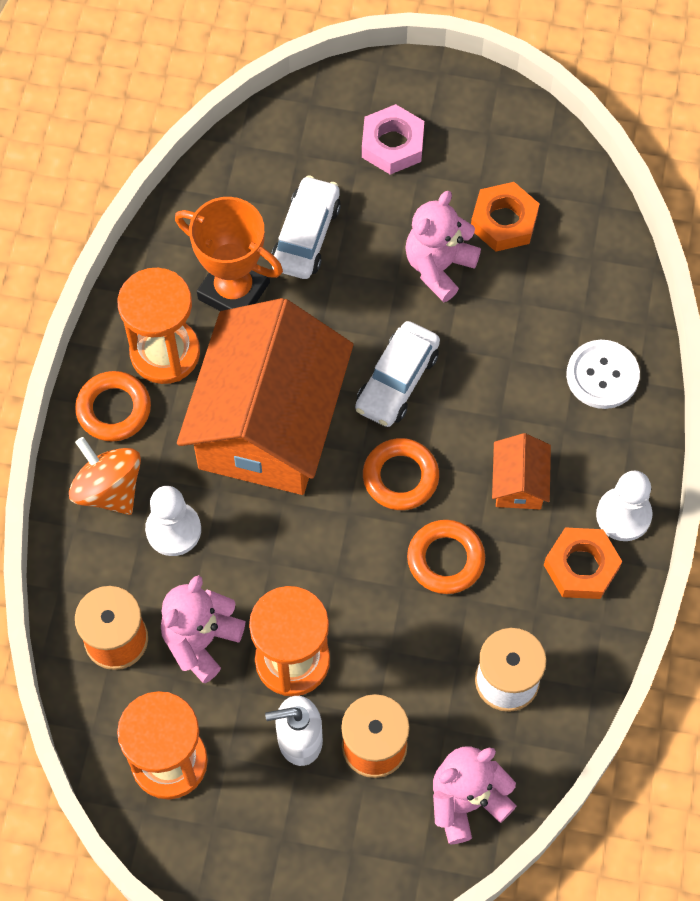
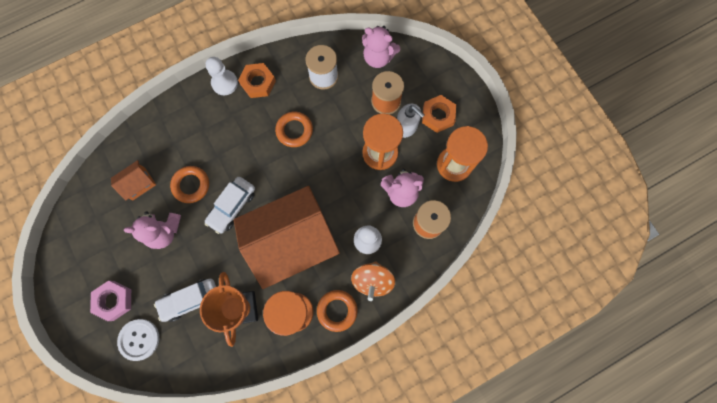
camera: 130 degrees left, 10 degrees up
(397, 381) = (232, 206): white car -> white car turned 135 degrees clockwise
(400, 477) = (274, 172): orange ring -> orange ring (191, 185)
(504, 221) = (121, 222): orange nut -> orange nut (438, 116)
(519, 483) = (241, 128): orange house -> orange house (138, 184)
(602, 375) = (168, 132): white button -> white button (139, 339)

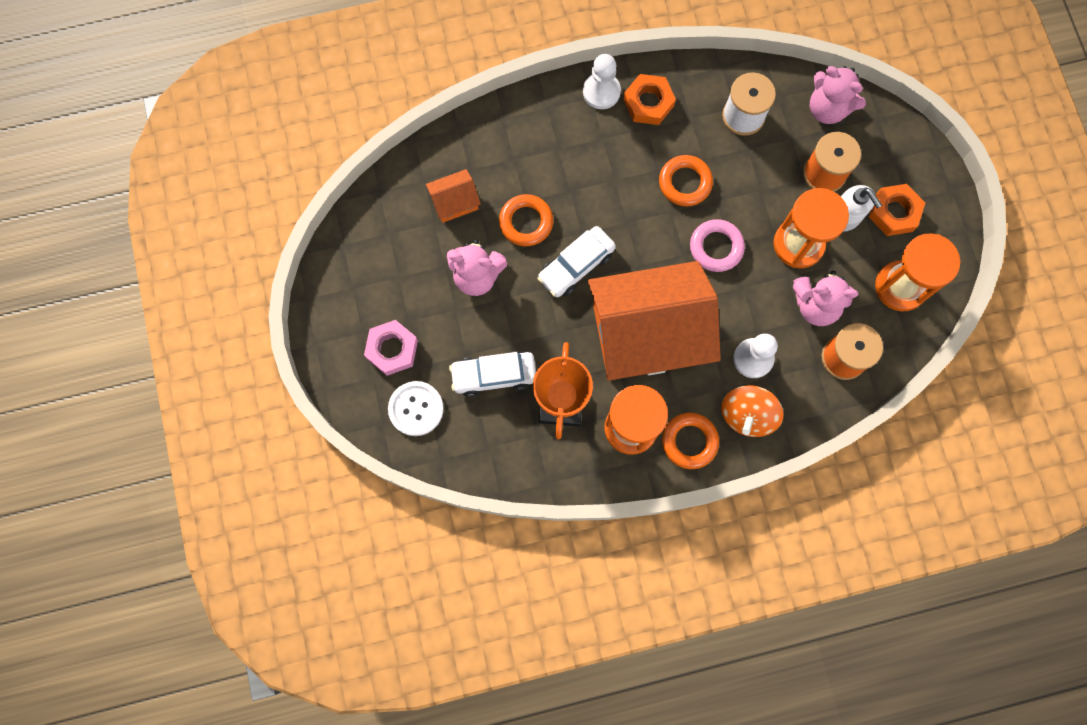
camera: 15 degrees right, 0 degrees up
(325, 169) = (716, 247): none -> pink ring

